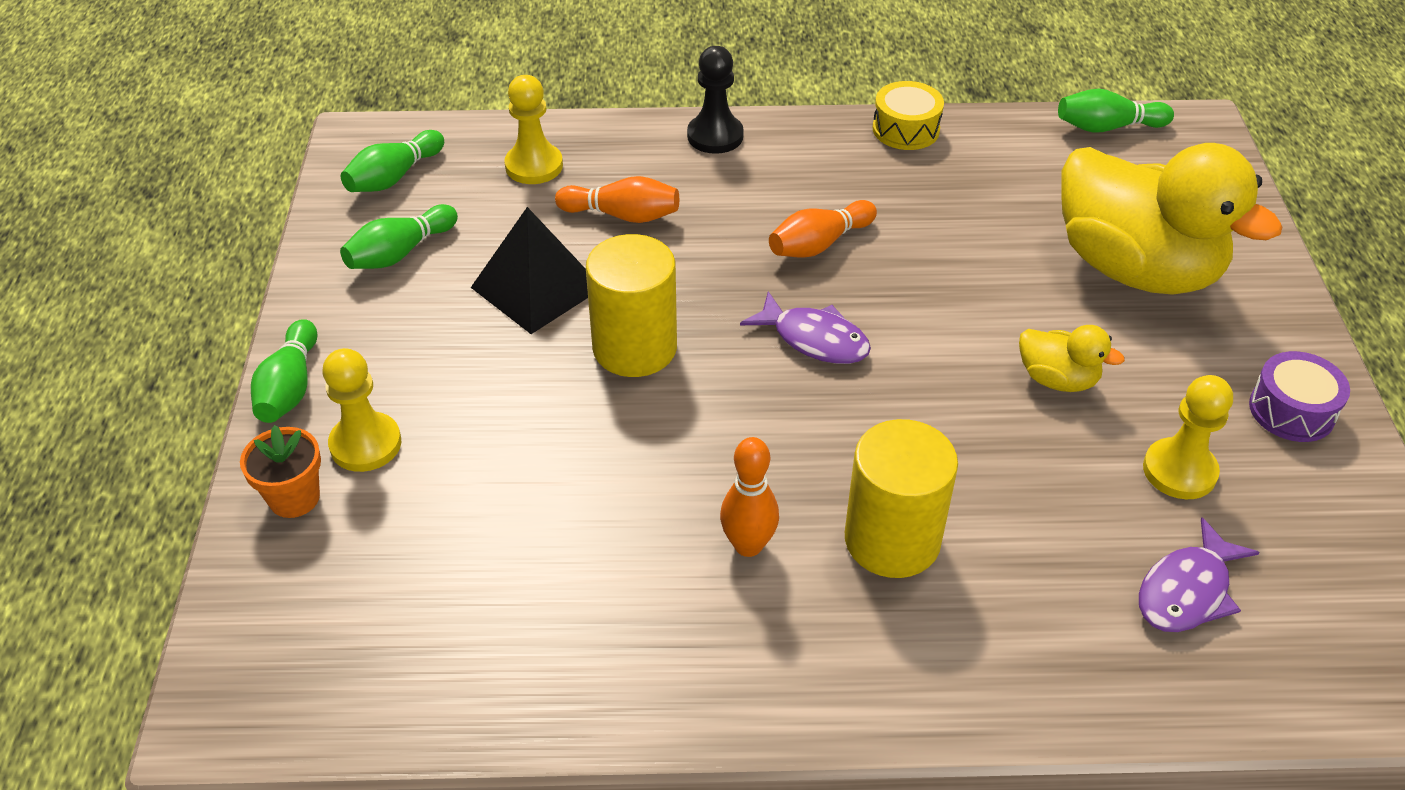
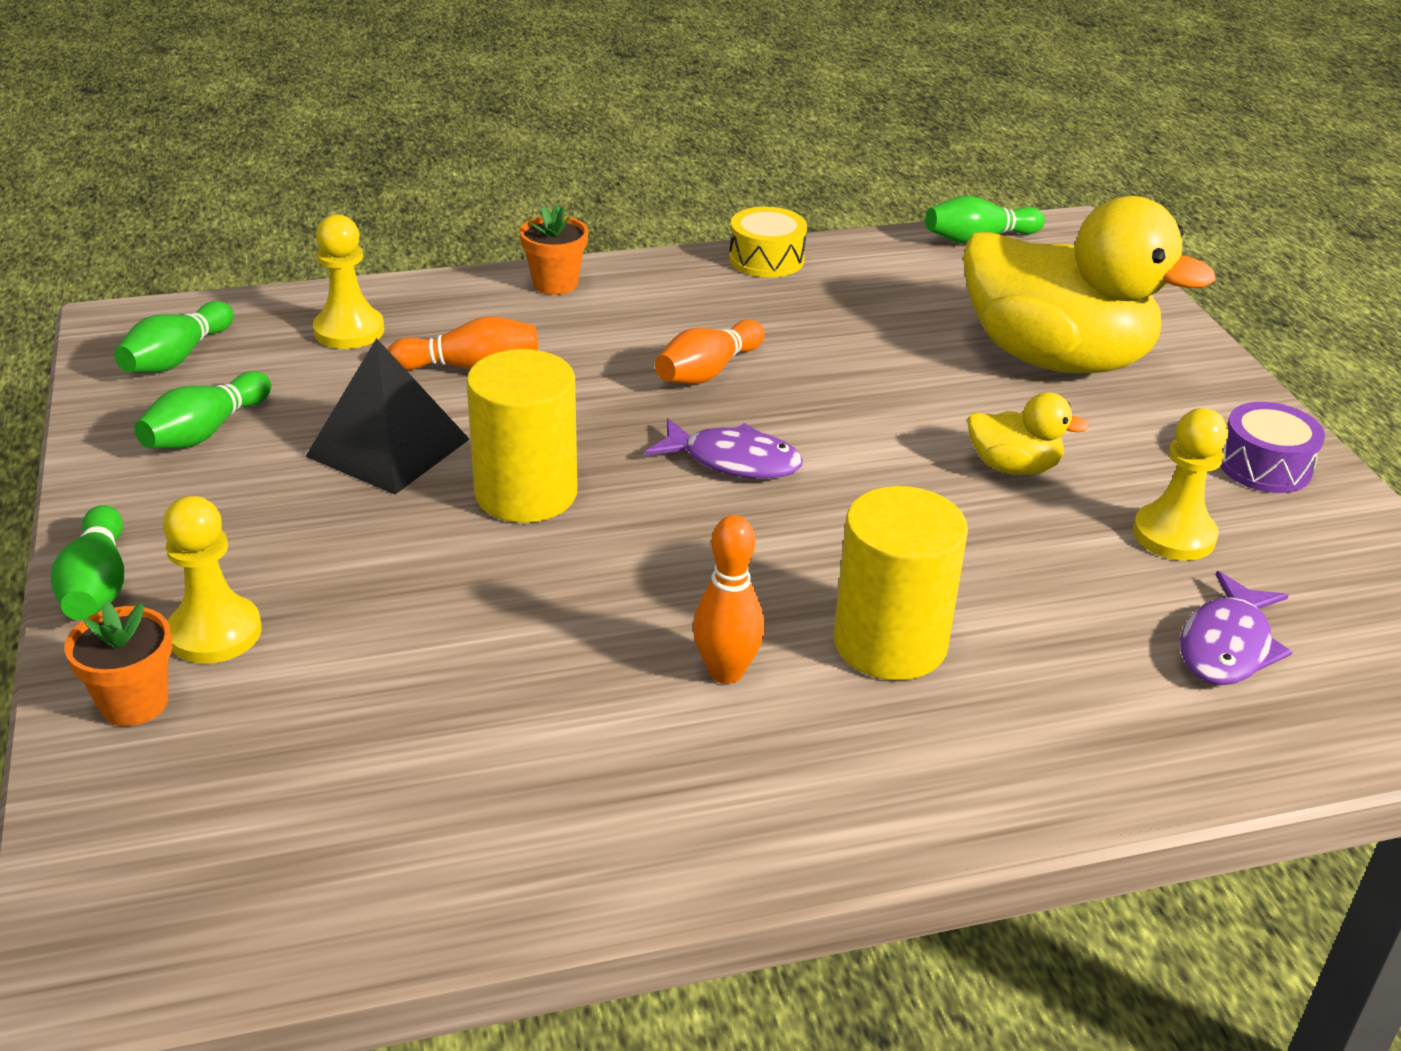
camera: 15 degrees left, 10 degrees down
(715, 136) = (555, 284): black pawn -> orange flower pot

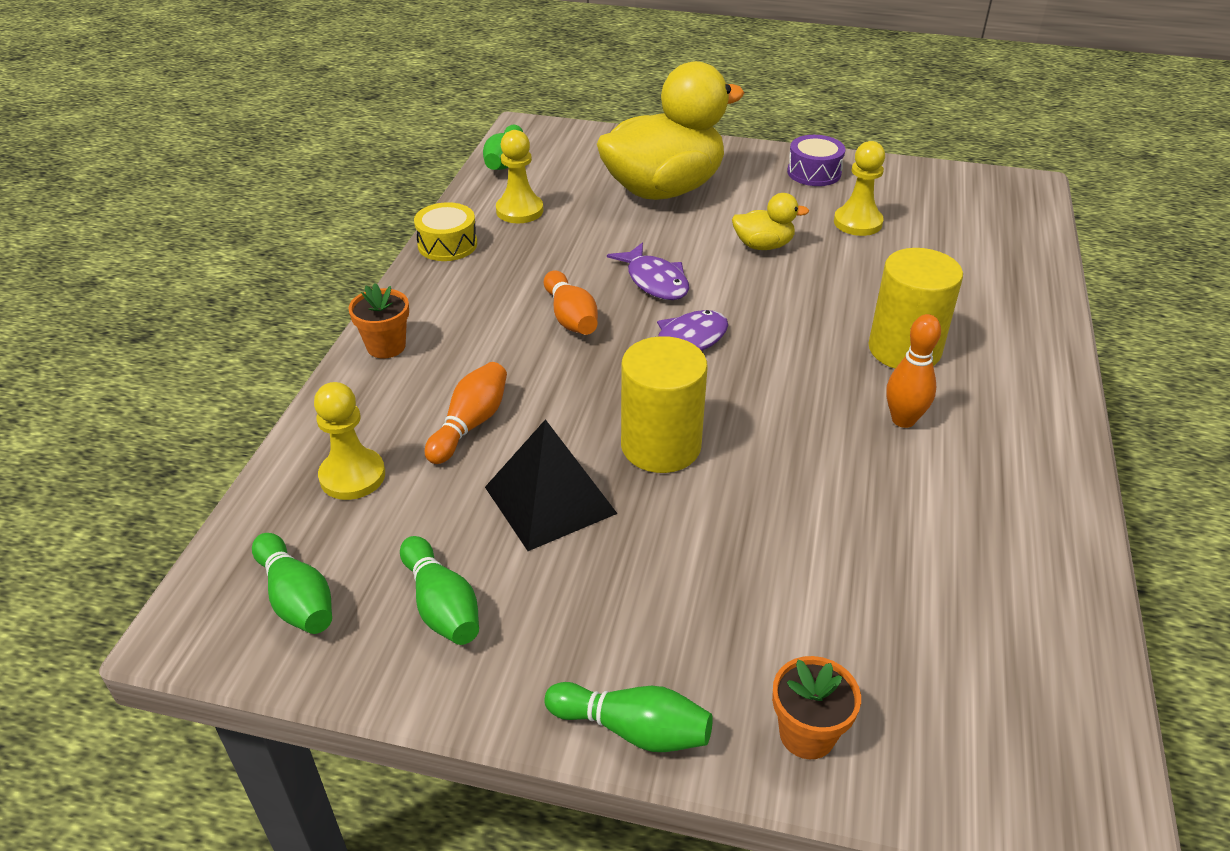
camera: 60 degrees left, 5 degrees up
(215, 633) = (740, 663): yellow pawn -> yellow pawn (519, 211)
(1013, 467) = (763, 245): yellow duck -> yellow duck turned 45 degrees clockwise
(1227, 645) = (956, 246): purple fish -> purple fish (655, 281)

